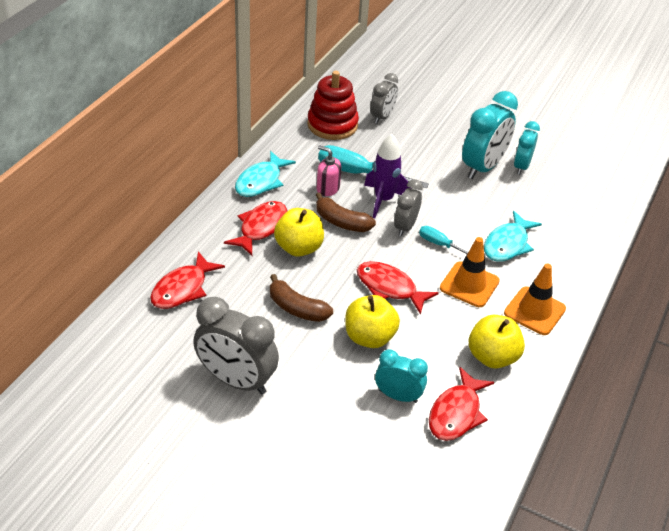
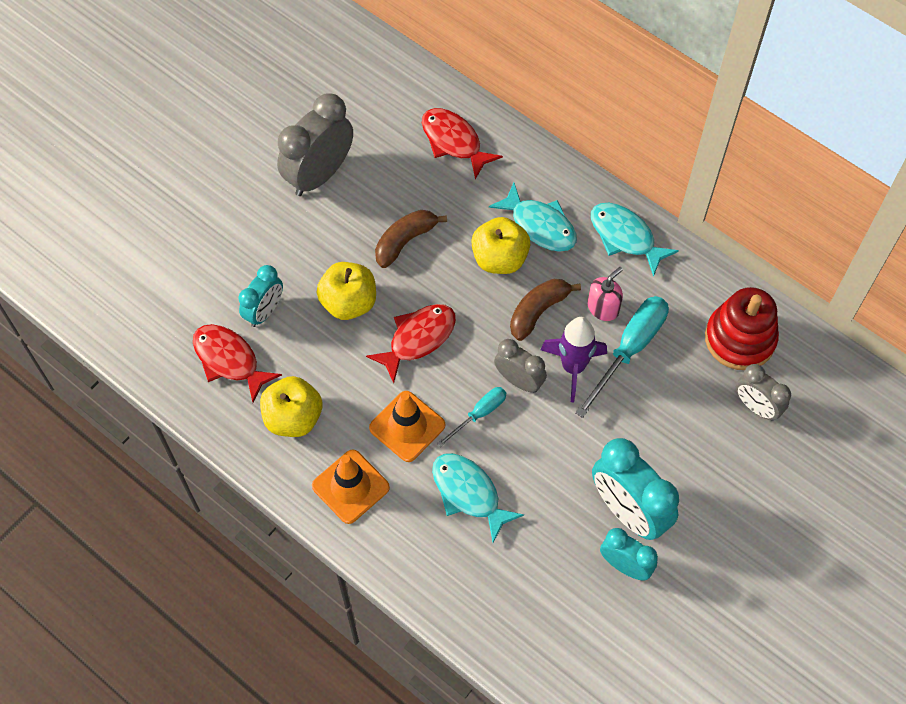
camera: 105 degrees right, 20 degrees up
(261, 228) = (540, 225): red fish -> turquoise fish

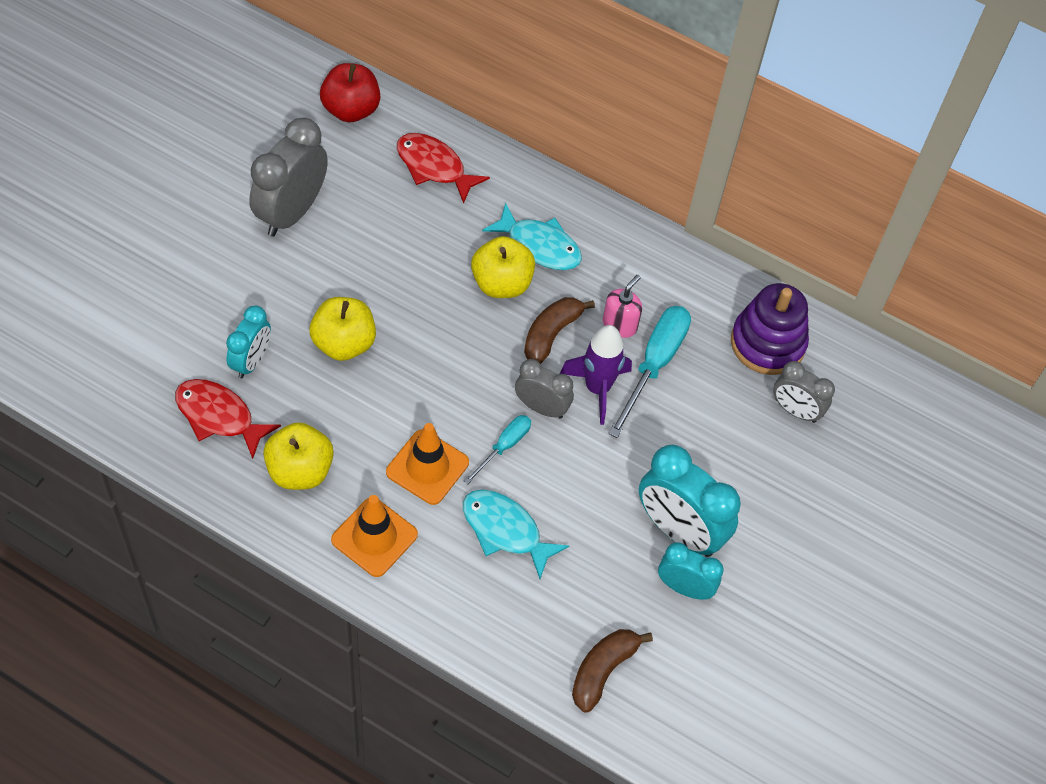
camera: 15 degrees left, 5 degrees down
(386, 81) = (351, 110): none -> red apple
(405, 241) = (396, 274): brown banana -> brown banana (602, 671)
(418, 339) = (425, 375): red fish -> none
(625, 237) = (632, 250): turquoise fish -> none
(740, 339) = (767, 343): red stacking toy -> purple stacking toy

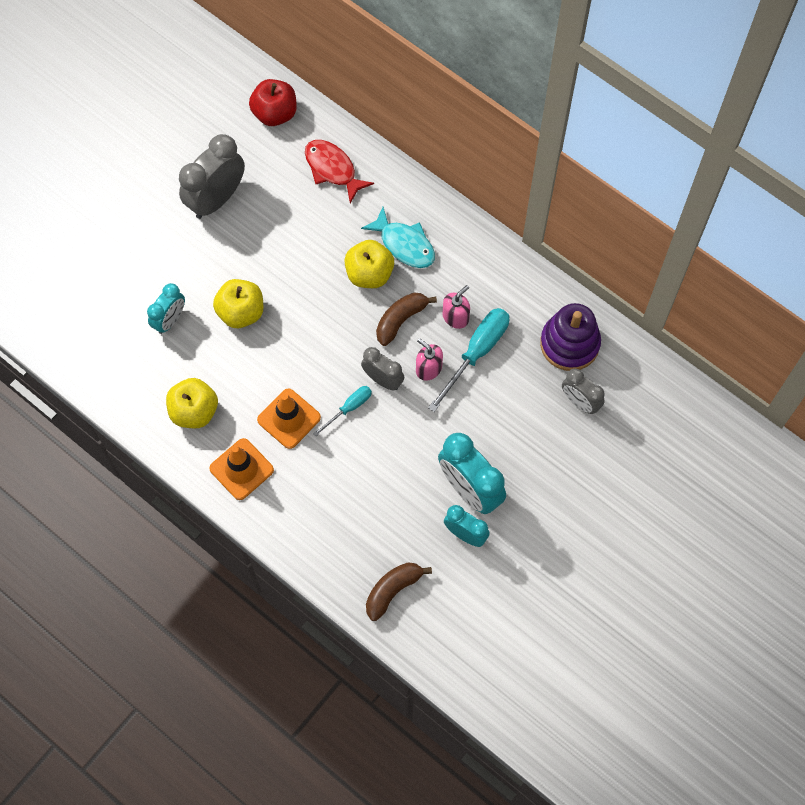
camera: 15 degrees right, 10 degrees up
(219, 416) = (141, 362): red fish -> none
(505, 530) = (339, 475): turquoise fish -> none
(597, 388) = (428, 368): purple rocket -> pink soap dispenser

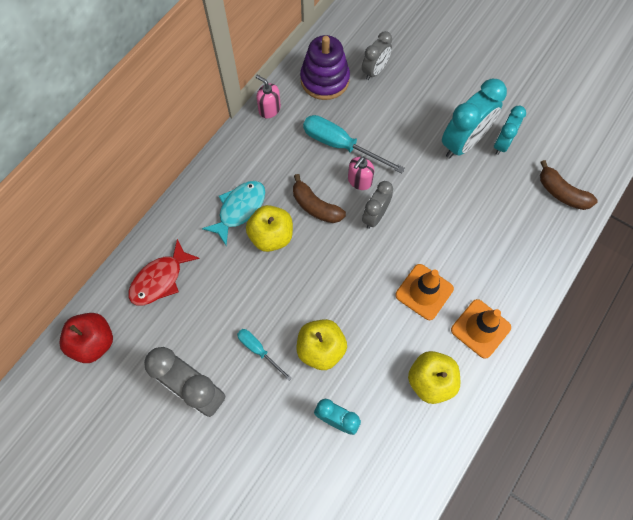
camera: 95 degrees left, 0 degrees up
(349, 408) = (406, 241): turquoise screwdriver -> turquoise screwdriver (258, 350)
(455, 317) = (308, 163): pink soap dispenser -> pink soap dispenser (269, 109)

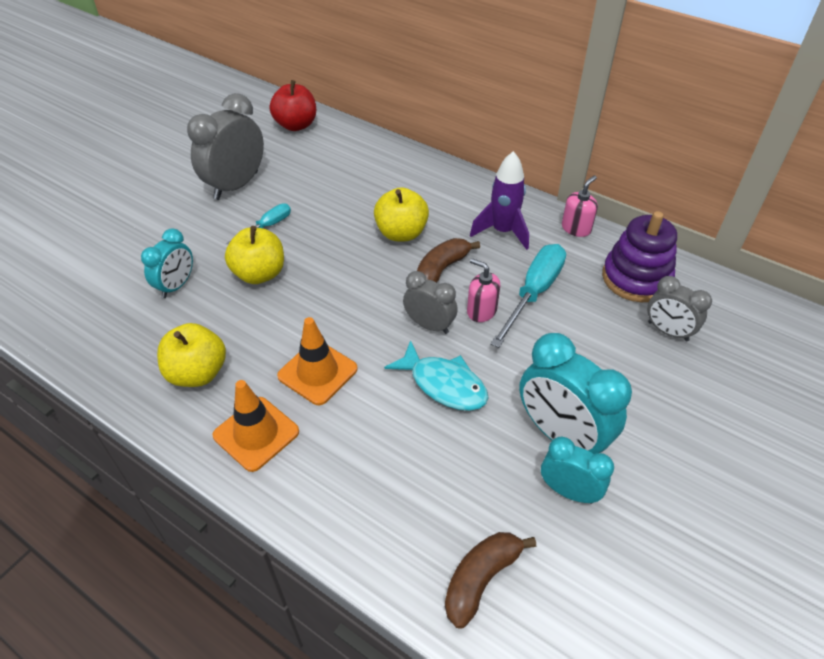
camera: 90 degrees right, 20 degrees down
(160, 279) = (355, 158): red fish -> none
(239, 209) = (435, 208): turquoise fish -> turquoise fish (443, 384)
(272, 160) = (502, 231): none -> purple rocket

